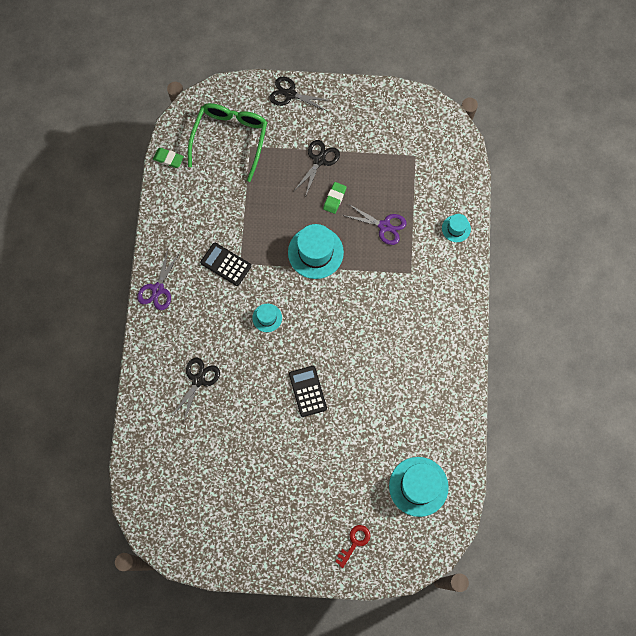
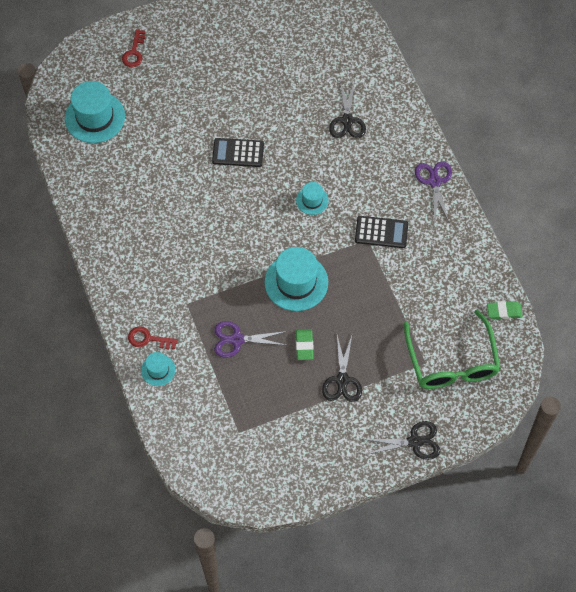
camera: 155 degrees right, 10 degrees down
(307, 391) = (238, 153): black calculator -> black calculator turned 135 degrees clockwise
(453, 257) = (148, 339): none -> red key

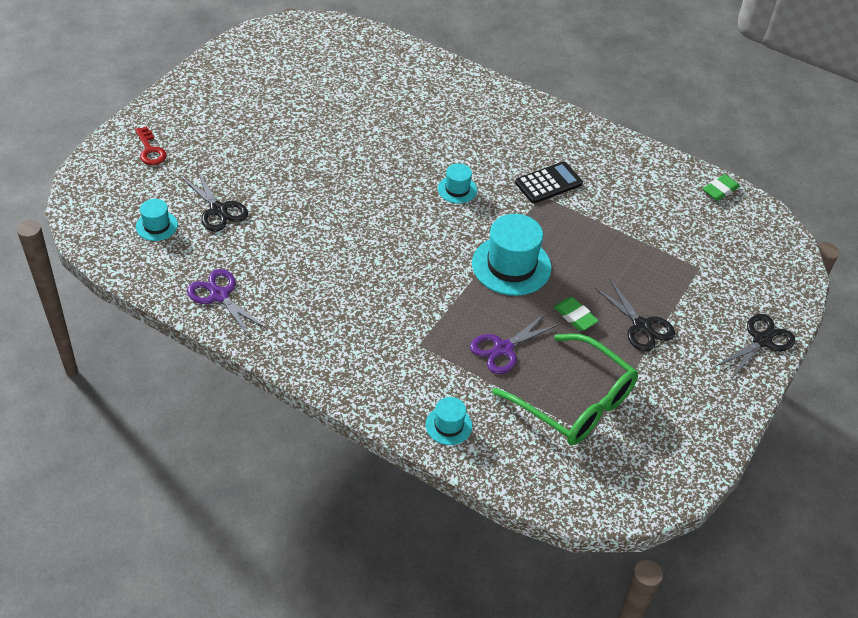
camera: 40 degrees left, 15 degrees down
(95, 117) = (156, 226): turquoise hat -> turquoise hat, size x0.52
(148, 339) = (409, 401): red key -> none
(238, 153) = (344, 185): black calculator -> none
(347, 120) = (426, 111): black scissors -> black scissors (218, 210)
(434, 181) = (554, 121): purple scissors -> purple scissors (219, 295)
(451, 361) = (720, 253): green glasses -> green glasses (574, 401)

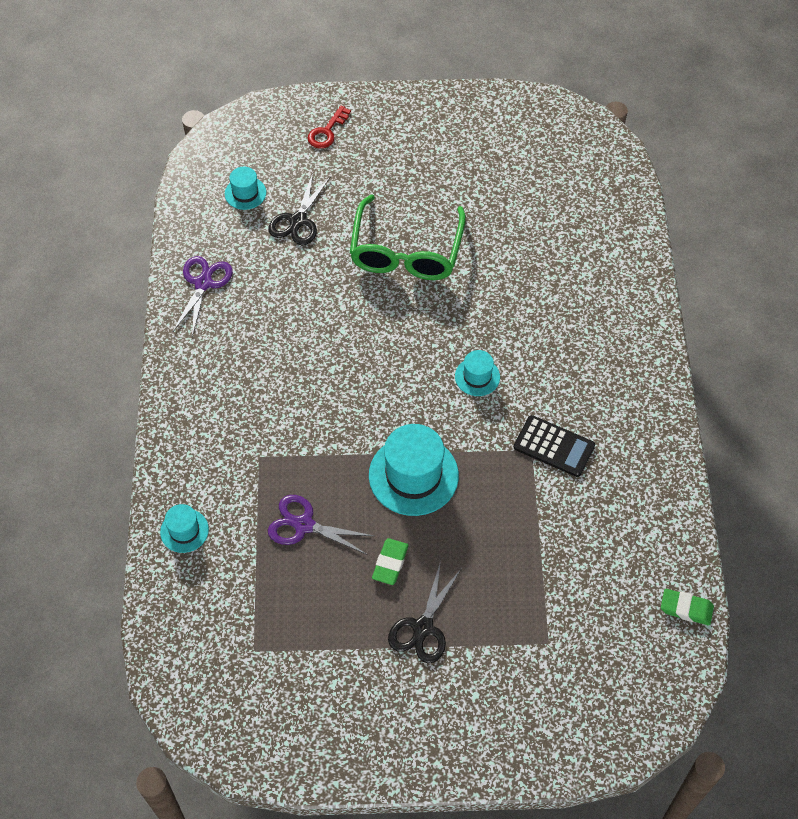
camera: 60 degrees right, 10 degrees up
(574, 401) = (283, 616): green glasses -> green glasses (406, 250)
(762, 340) = (490, 750): black scissors -> none

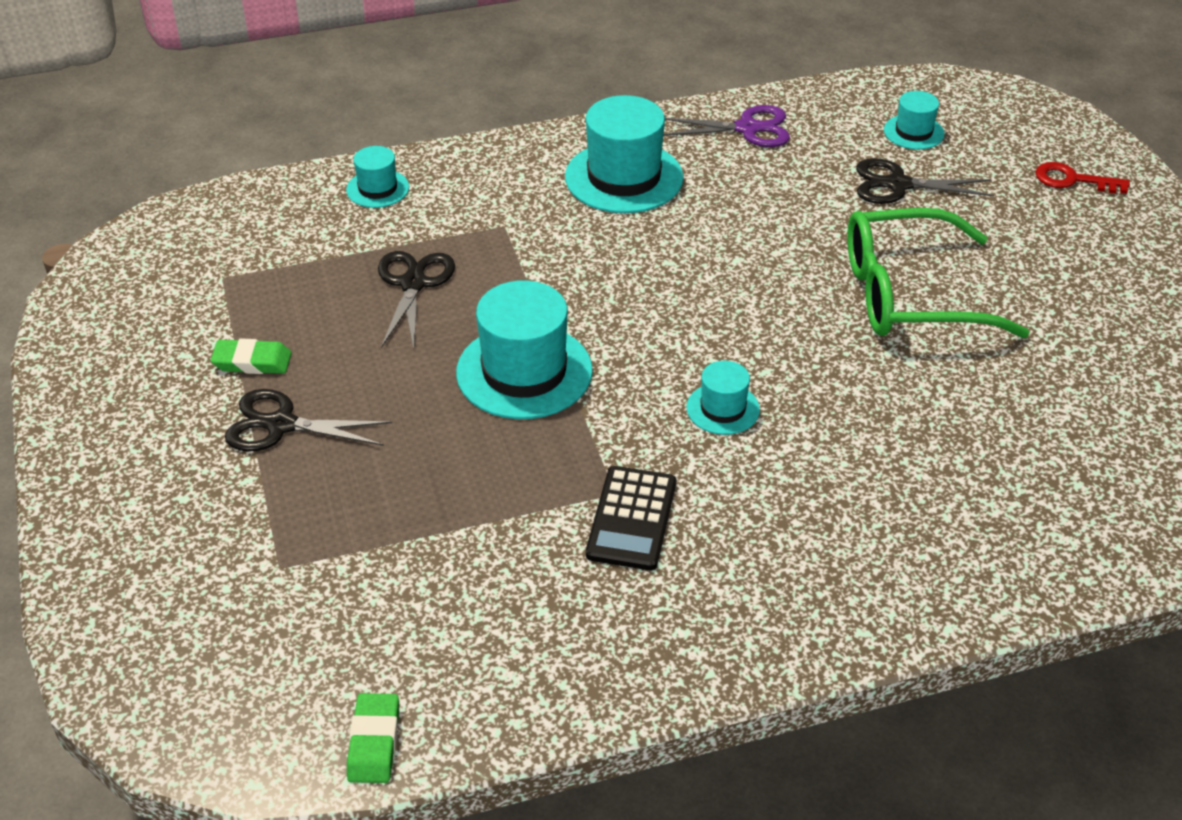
camera: 75 degrees right, 15 degrees down
(231, 371) = (624, 177): none -> turquoise hat
(304, 525) = (413, 284): purple scissors -> black scissors
(390, 563) = (375, 374): green eraser -> green eraser (252, 361)

